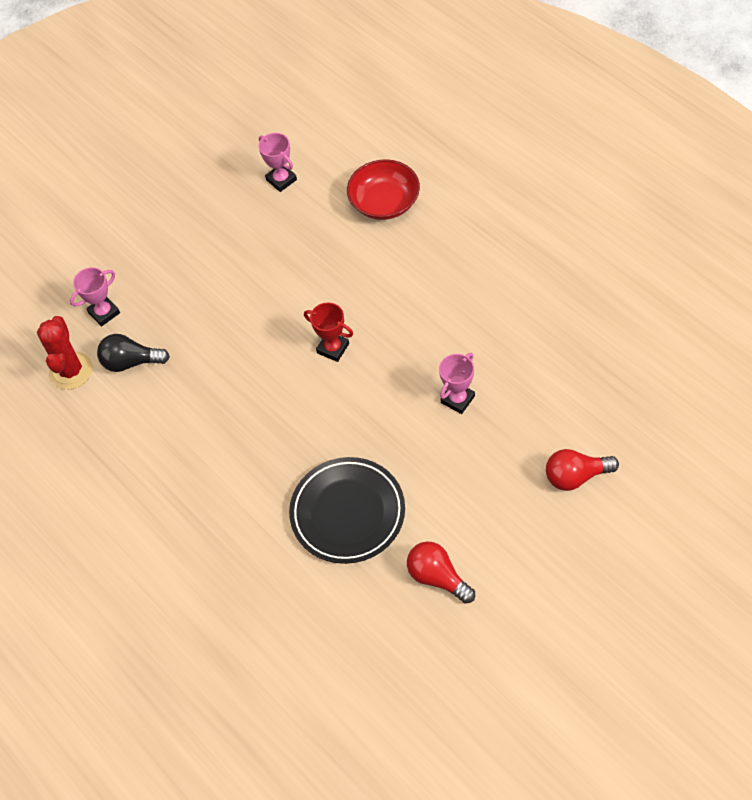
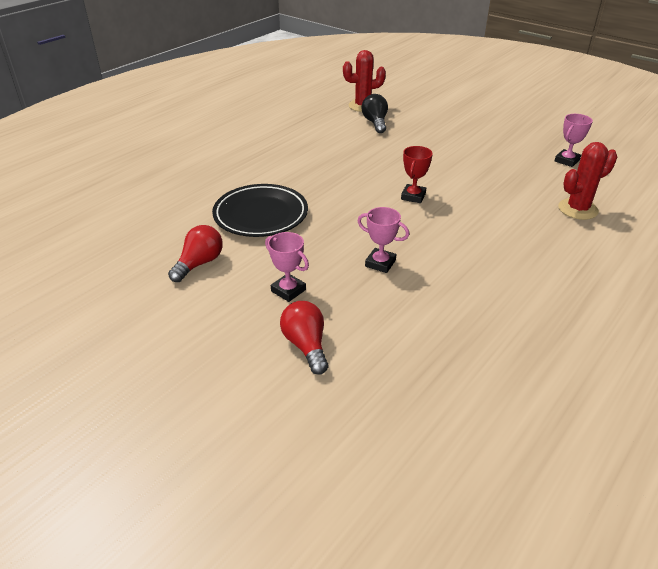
camera: 75 degrees right, 20 degrees down
(104, 313) = (411, 111): pink trophy -> pink trophy (288, 290)
(384, 202) = (577, 209): red bowl -> red cactus

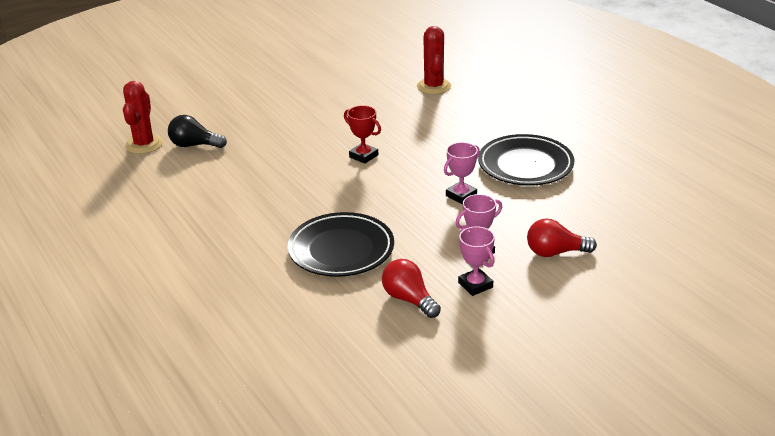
camera: 70 degrees left, 5 degrees down
(467, 297) = (525, 165): none -> black plate
(567, 161) = (355, 68): pink trophy -> pink trophy (475, 285)

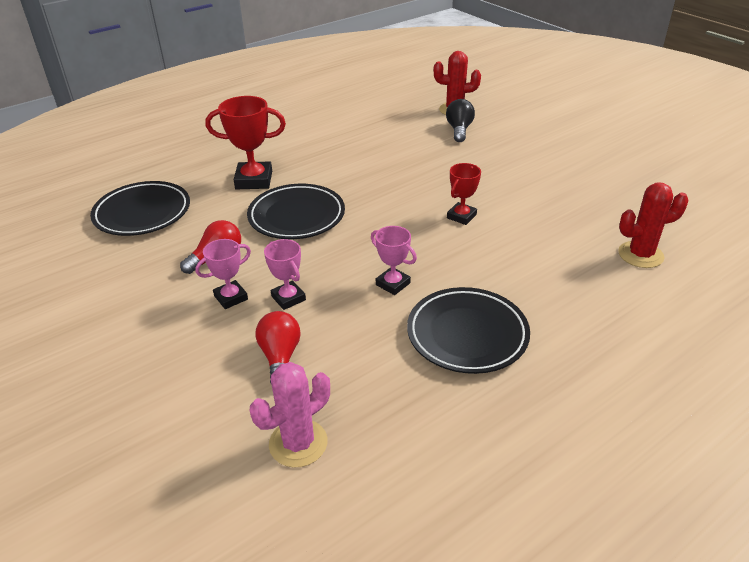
camera: 85 degrees right, 5 degrees up
(254, 283) = (254, 180): none -> red trophy
(306, 368) = (142, 213): none -> black plate
(644, 241) = (298, 443): none -> pink cactus

